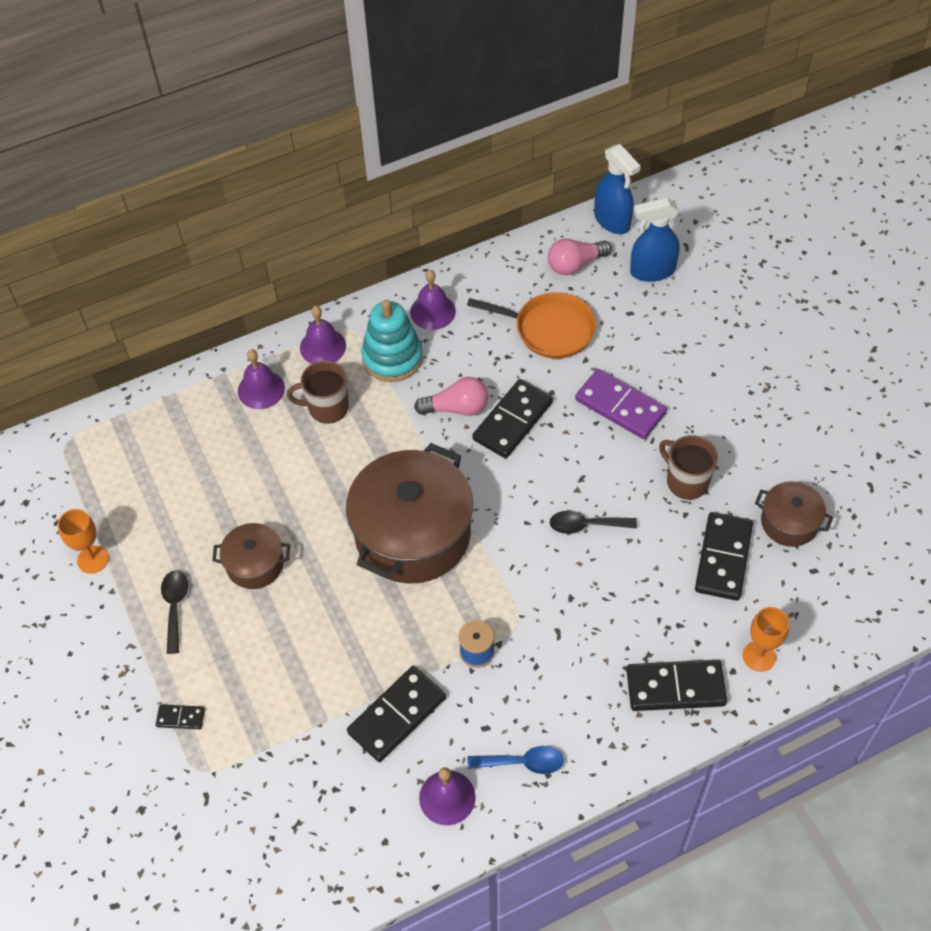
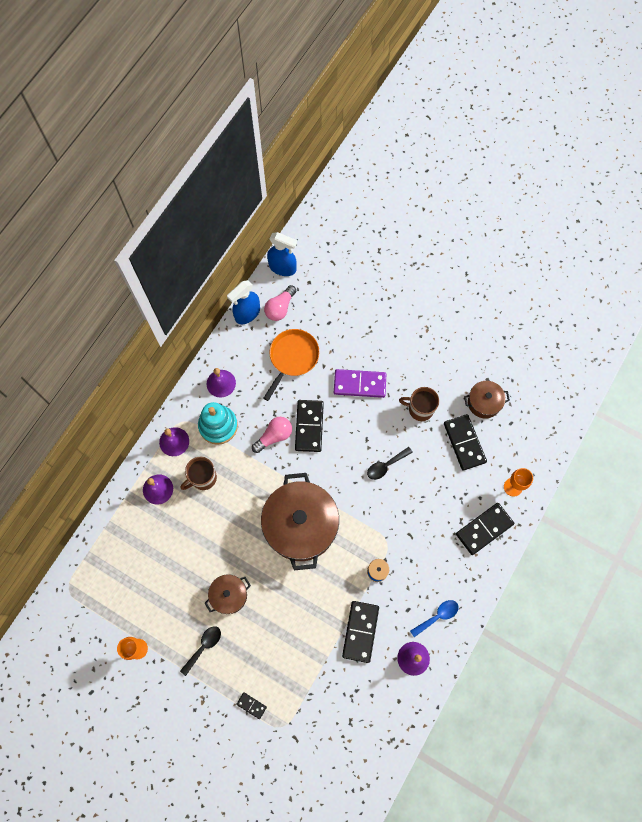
camera: 35 degrees left, 15 degrees up
(175, 607) = (203, 647): black spoon -> black spoon turned 75 degrees clockwise
(180, 718) = (251, 705): black domino -> black domino turned 60 degrees clockwise
(549, 329) = (292, 358): orange pan -> orange pan turned 45 degrees counterclockwise
(652, 271) = (324, 289): blue spray bottle -> blue spray bottle (247, 314)

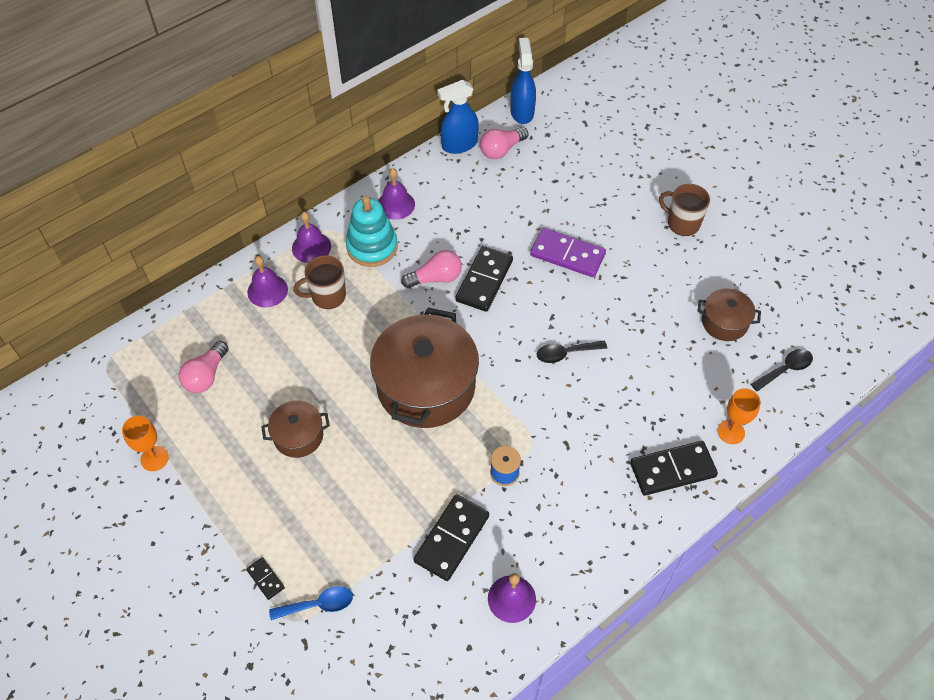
camera: 20 degrees right, 15 degrees down
(144, 573) = (206, 375): none -> pink light bulb
(203, 647) = (237, 485): black spoon -> black spoon (785, 369)
(283, 268) = (522, 112): blue spray bottle -> blue spray bottle turned 135 degrees counterclockwise
(292, 358) = (494, 203): orange pan -> none
(420, 409) = (635, 304): brown mug -> brown mug (682, 223)
(437, 616) = (566, 556): blue spoon -> blue spoon (318, 605)
(464, 443) = (681, 359): black domino -> none

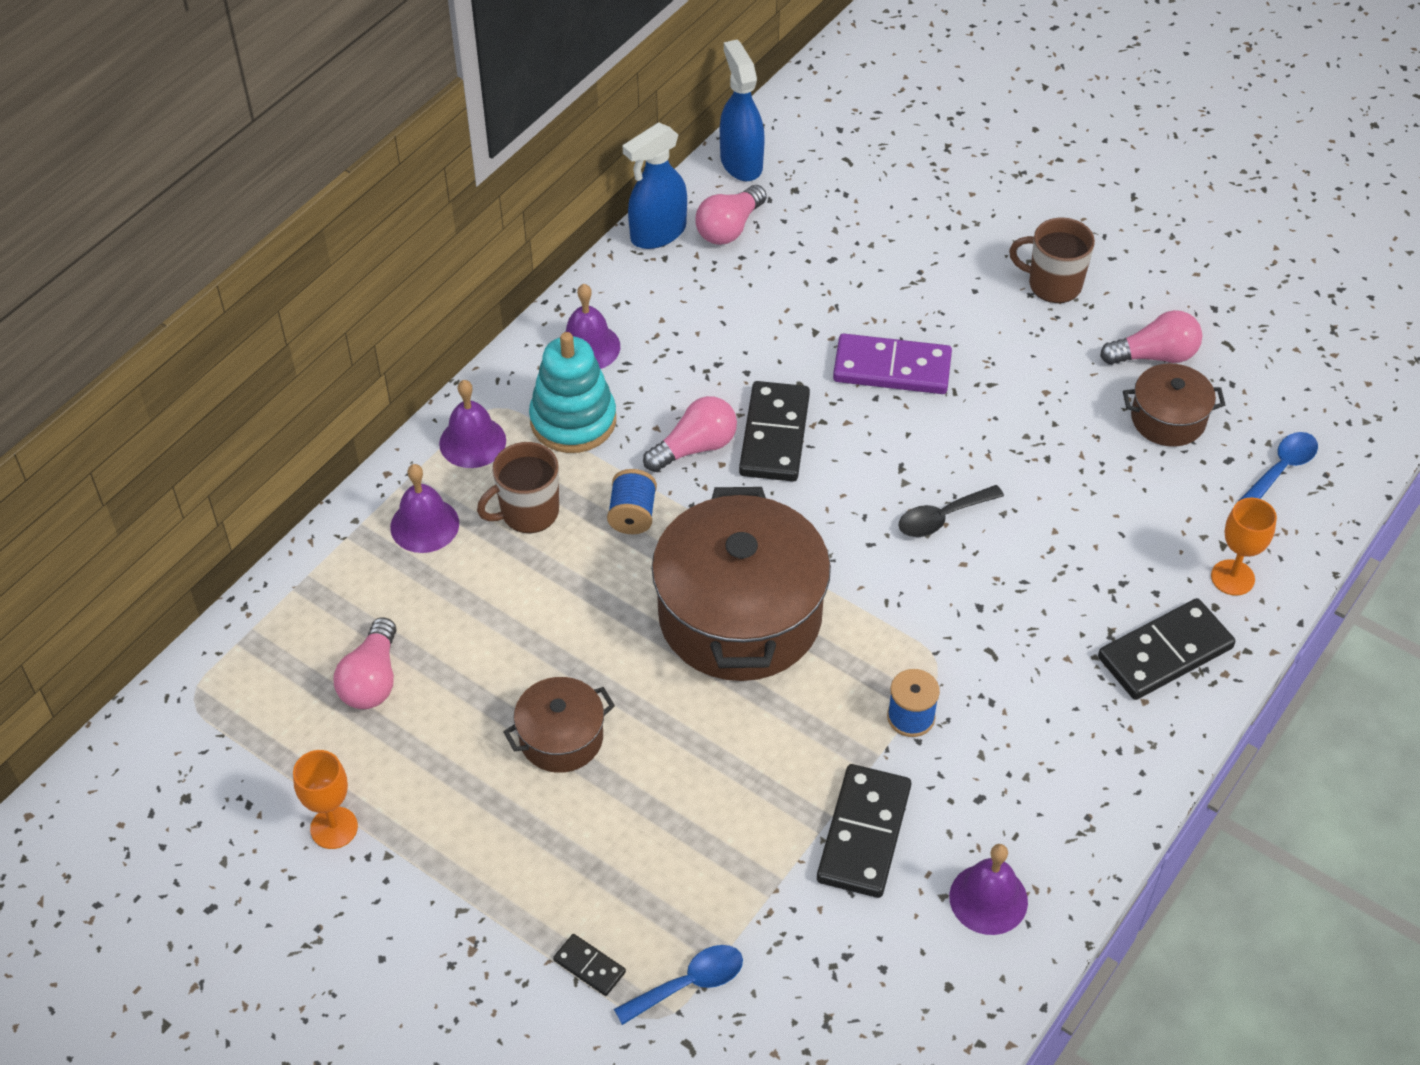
camera: 15 degrees left, 5 degrees down
(385, 311) = (632, 515): none -> blue spool
(729, 281) = (1154, 356): none -> pink light bulb
(785, 369) = (1281, 469): black spoon -> blue spoon

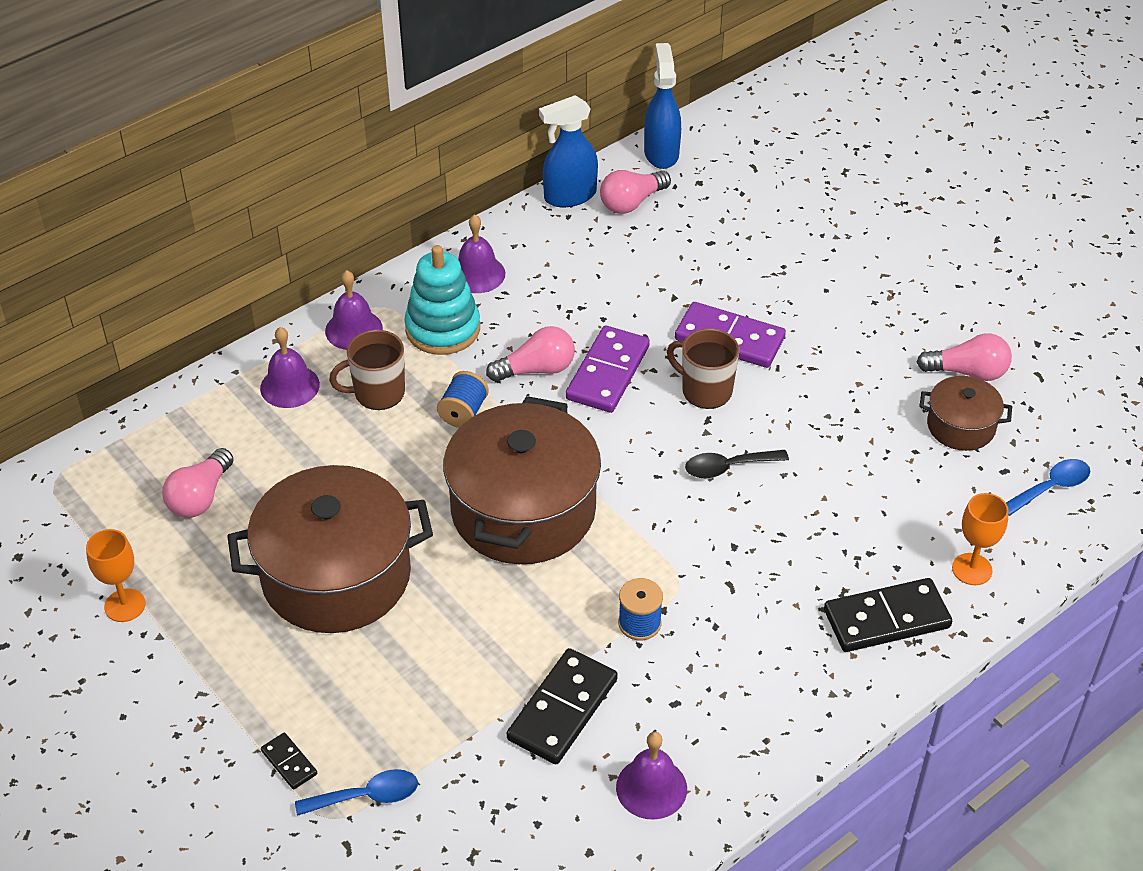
camera: 15 degrees right, 5 degrees down
(561, 738) = (336, 575): brown pot -> brown pot, size x2.03
(775, 435) = (608, 373): black domino -> purple domino
(1053, 284) = (897, 297): brown mug -> brown mug (705, 390)

